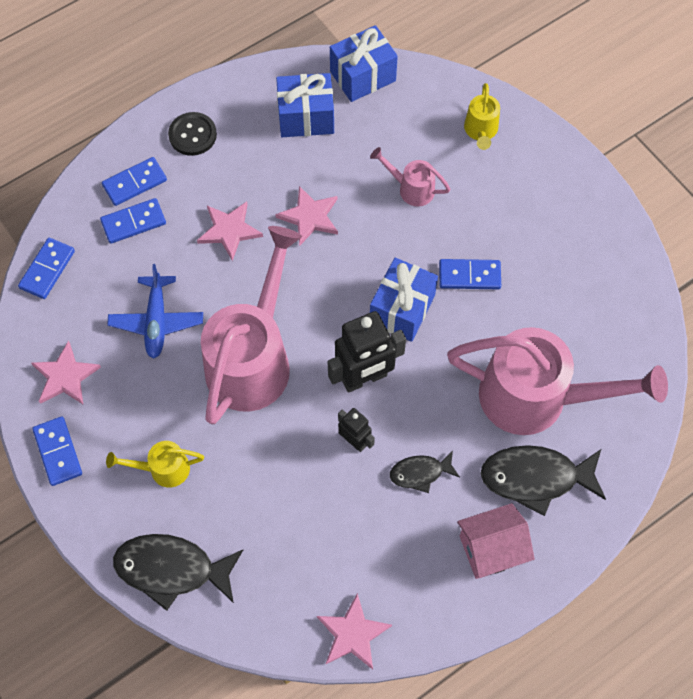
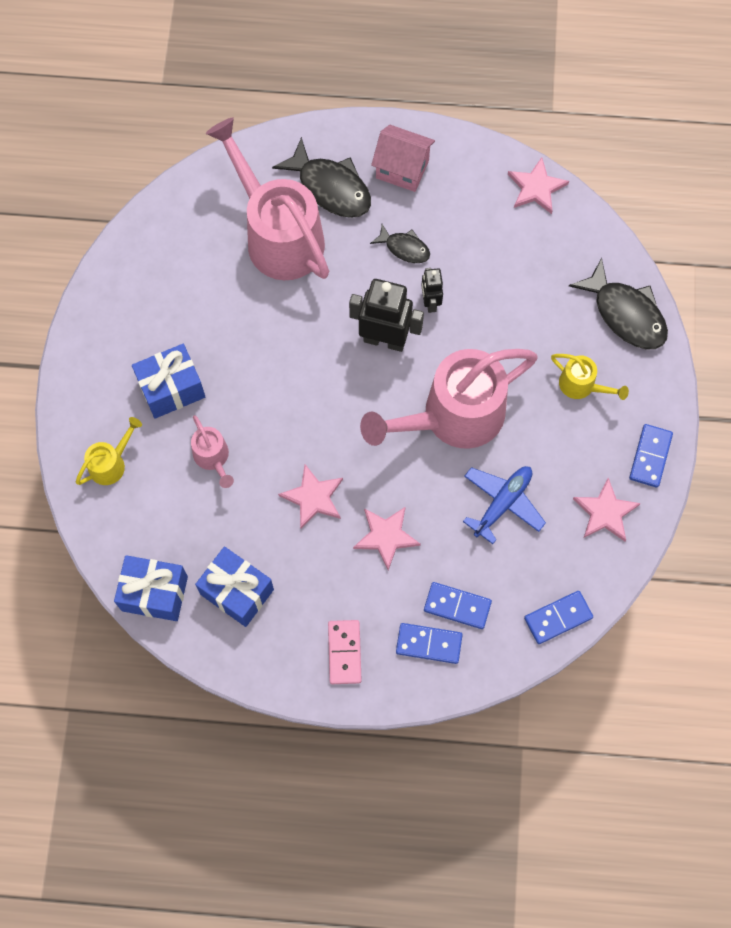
camera: 140 degrees left, 5 degrees up
(192, 135) = (344, 652): black button -> pink domino
(402, 309) = (311, 368): blue gift -> blue gift (171, 389)
(469, 276) = (238, 354): blue domino -> none

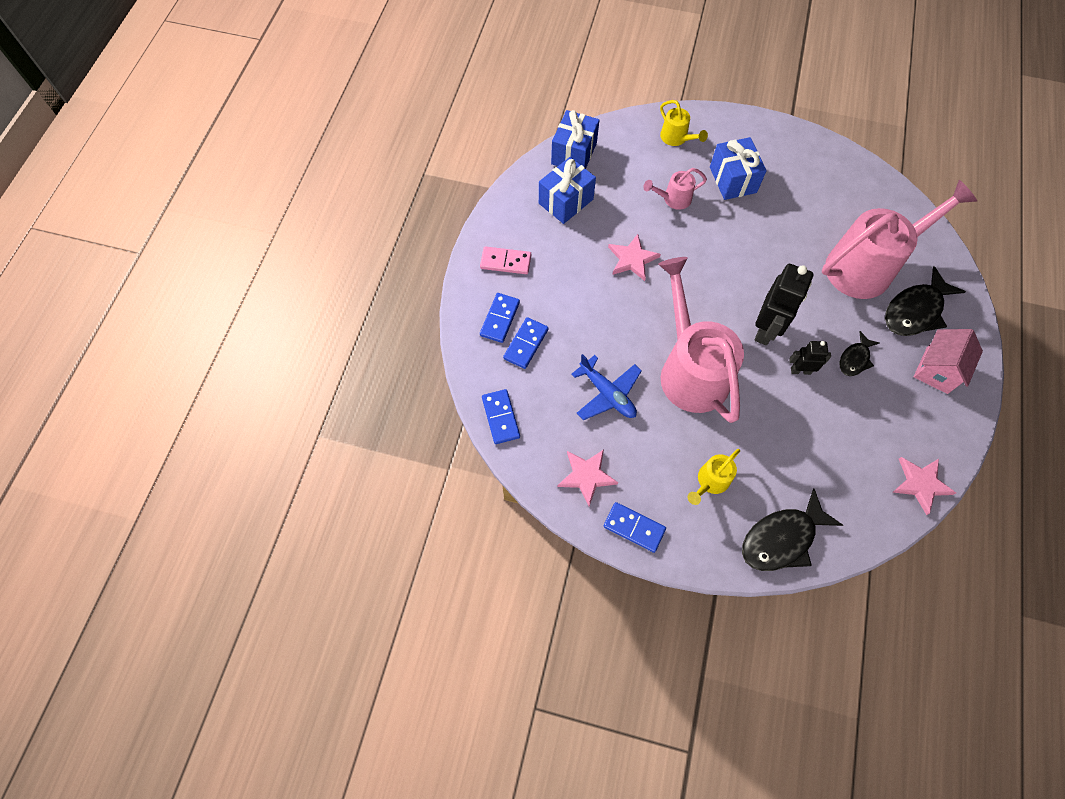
camera: 100 degrees right, 5 degrees down
(386, 536) = (592, 303): pink star -> none

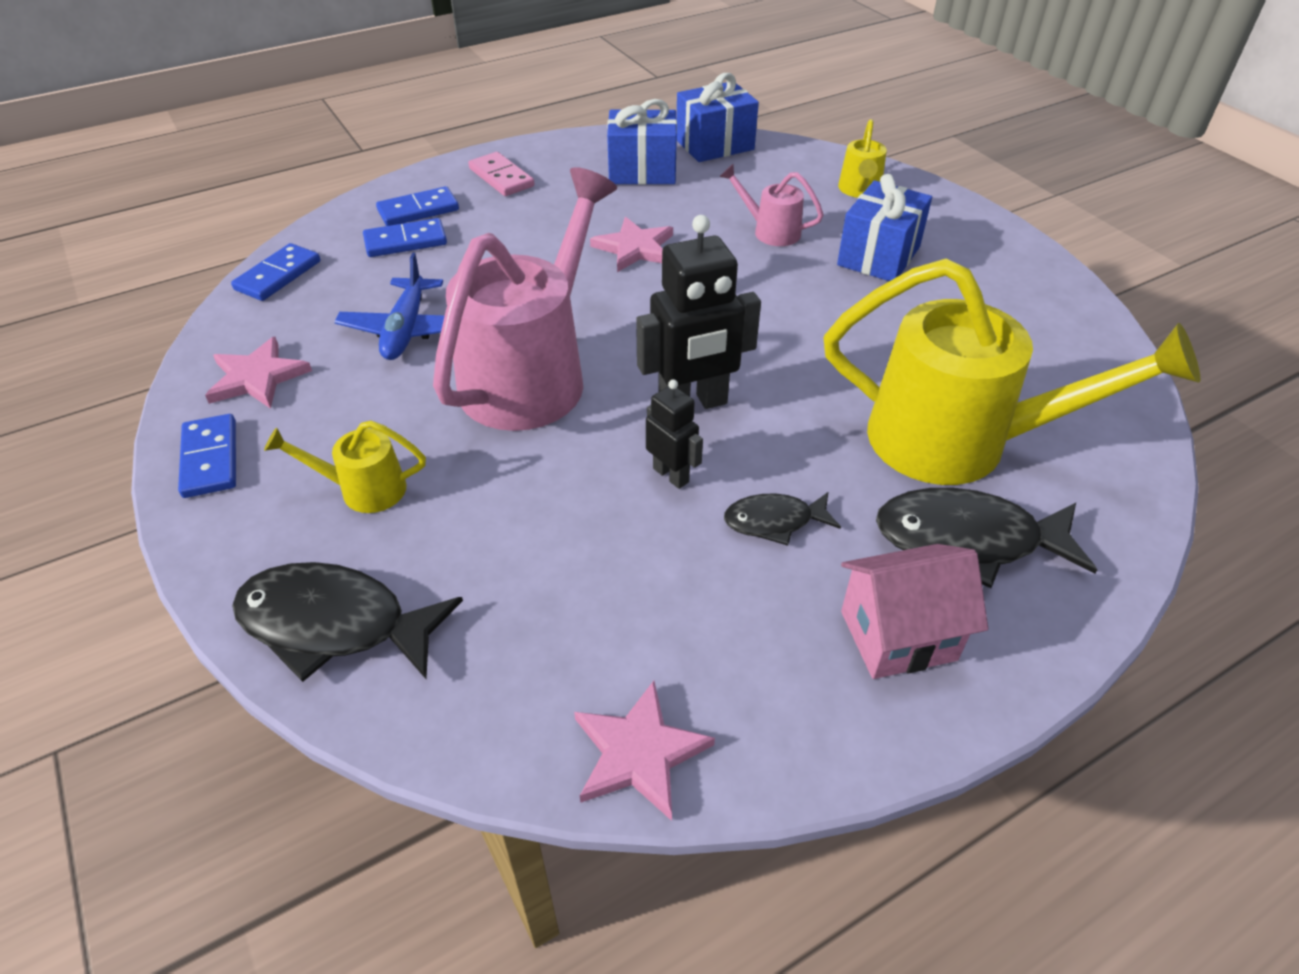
camera: 45 degrees right, 20 degrees down
(868, 266) = (959, 442): pink watering can -> yellow watering can

